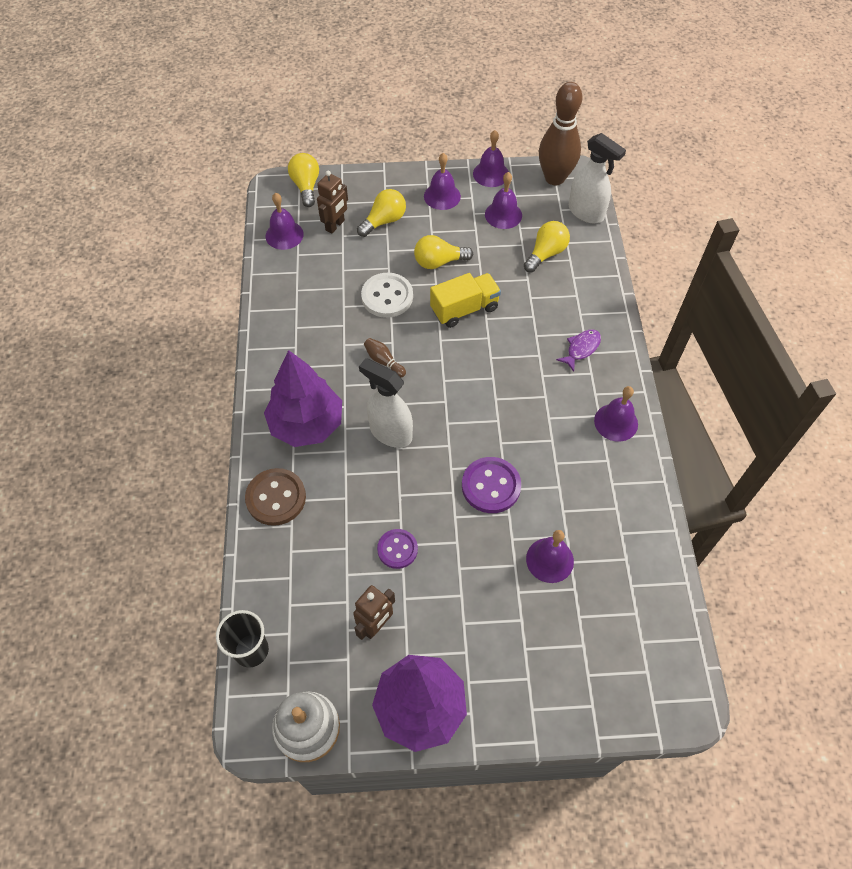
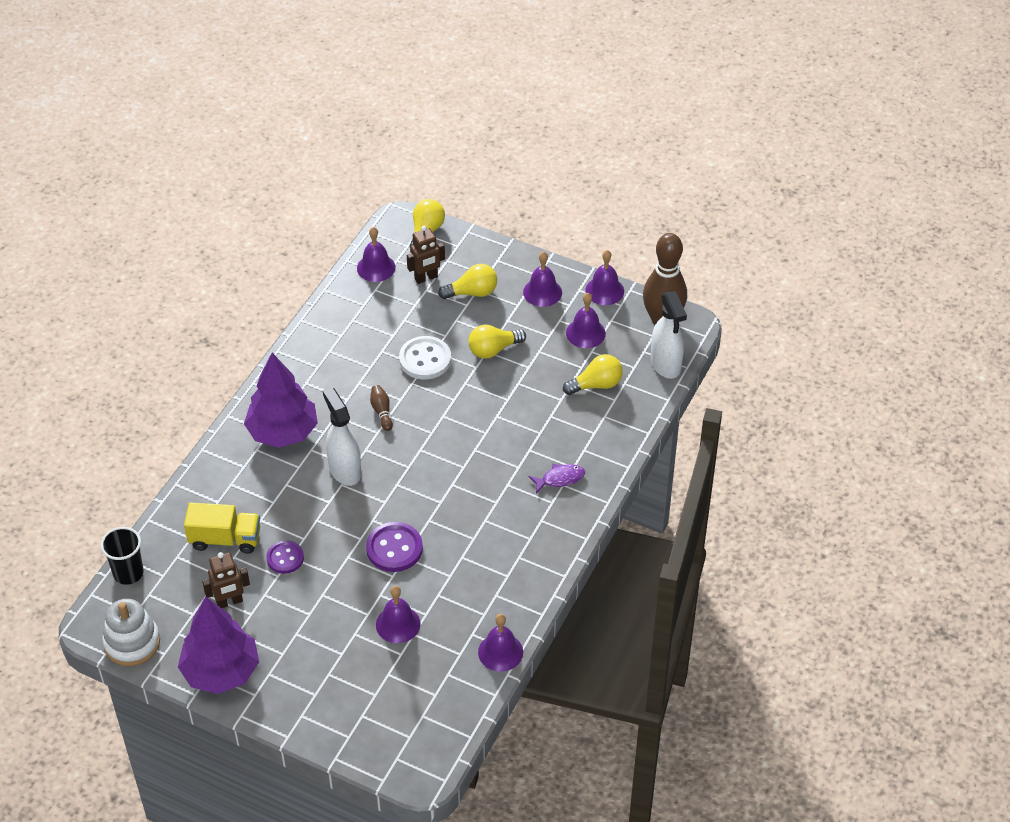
camera: 30 degrees right, 10 degrees down
(276, 498) = (220, 476): brown button -> none
(439, 262) = (493, 350): yellow light bulb -> yellow light bulb turned 45 degrees counterclockwise
(464, 309) = (484, 399): yellow truck -> yellow truck (225, 539)
(616, 422) = (540, 550): purple bell -> purple bell (500, 652)

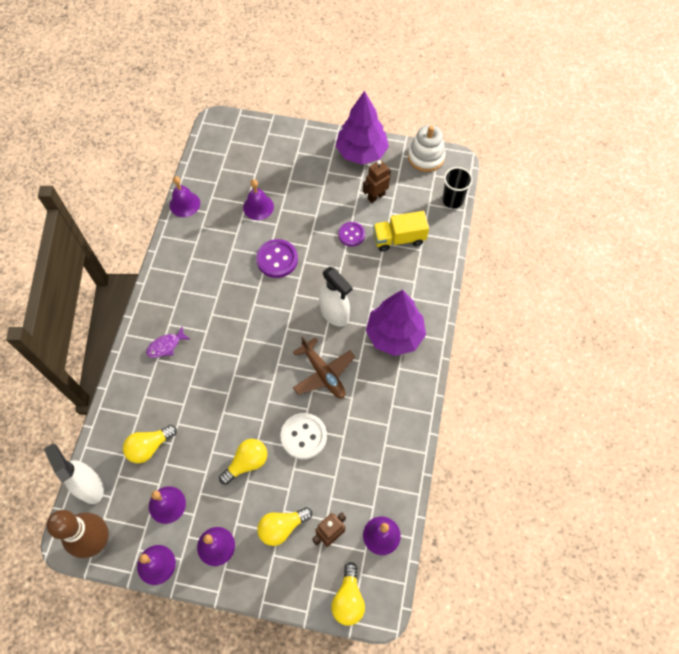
camera: 165 degrees right, 15 degrees up
(382, 412) = (323, 373): brown bowling pin -> brown plane

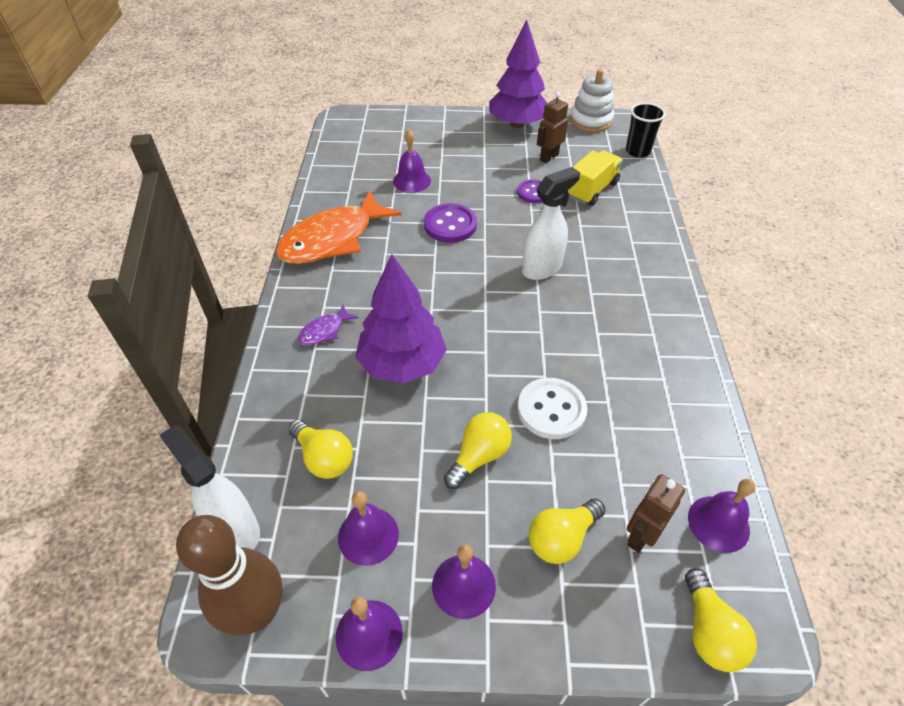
camera: 10 degrees left, 15 degrees down
(149, 447) = (324, 458): yellow light bulb -> yellow light bulb turned 90 degrees counterclockwise
(184, 204) = (319, 188): purple bell -> none
(185, 260) = (332, 239): none -> orange fish
(323, 373) = (551, 332): brown plane -> none
(334, 313) = (542, 268): white spray bottle -> white spray bottle turned 75 degrees counterclockwise
(394, 335) = (627, 280): purple tree -> purple tree (402, 364)
(399, 239) = (591, 190): yellow truck -> yellow truck turned 150 degrees clockwise

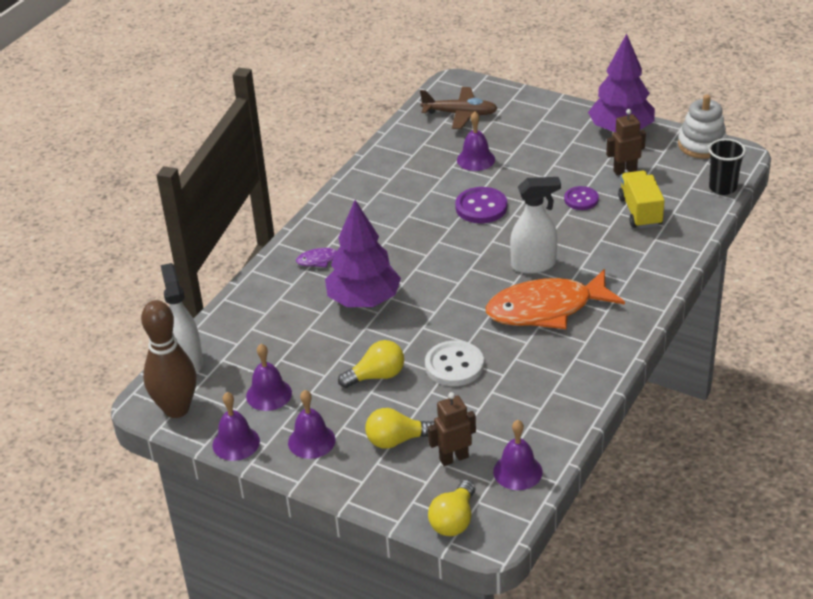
camera: 30 degrees right, 10 degrees down
(324, 458) = (268, 341): yellow light bulb -> none
(332, 239) = (372, 192): orange fish -> orange fish (546, 309)
(368, 143) = (460, 114): none -> brown plane
(591, 190) = (640, 212): yellow truck -> yellow truck turned 75 degrees counterclockwise

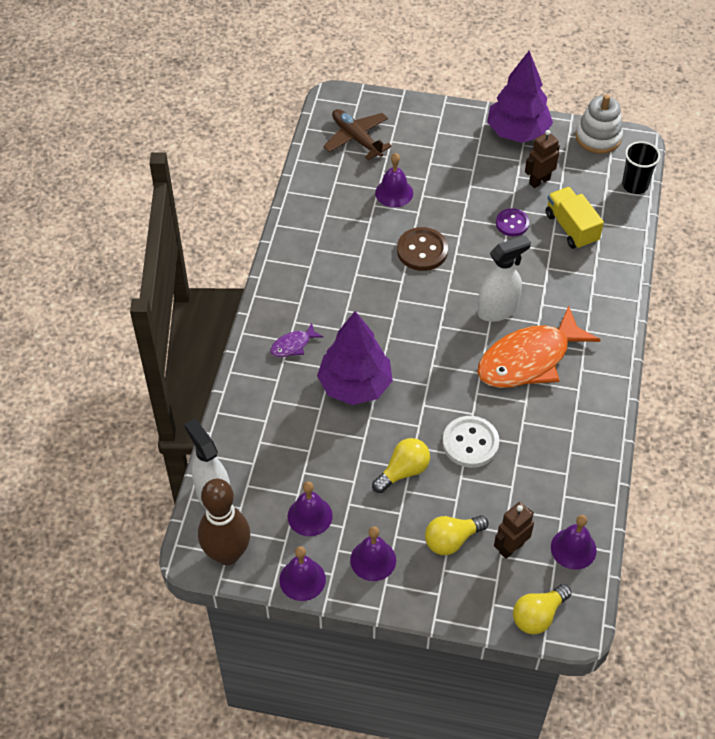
camera: 20 degrees left, 15 degrees up
(454, 520) = (538, 615): yellow light bulb -> yellow light bulb turned 45 degrees clockwise
(460, 114) = (356, 138): brown plane -> brown plane turned 120 degrees counterclockwise
(481, 207) = (422, 250): purple button -> brown button

